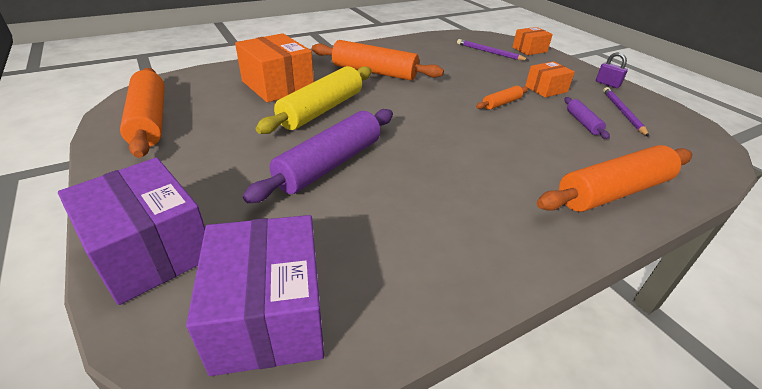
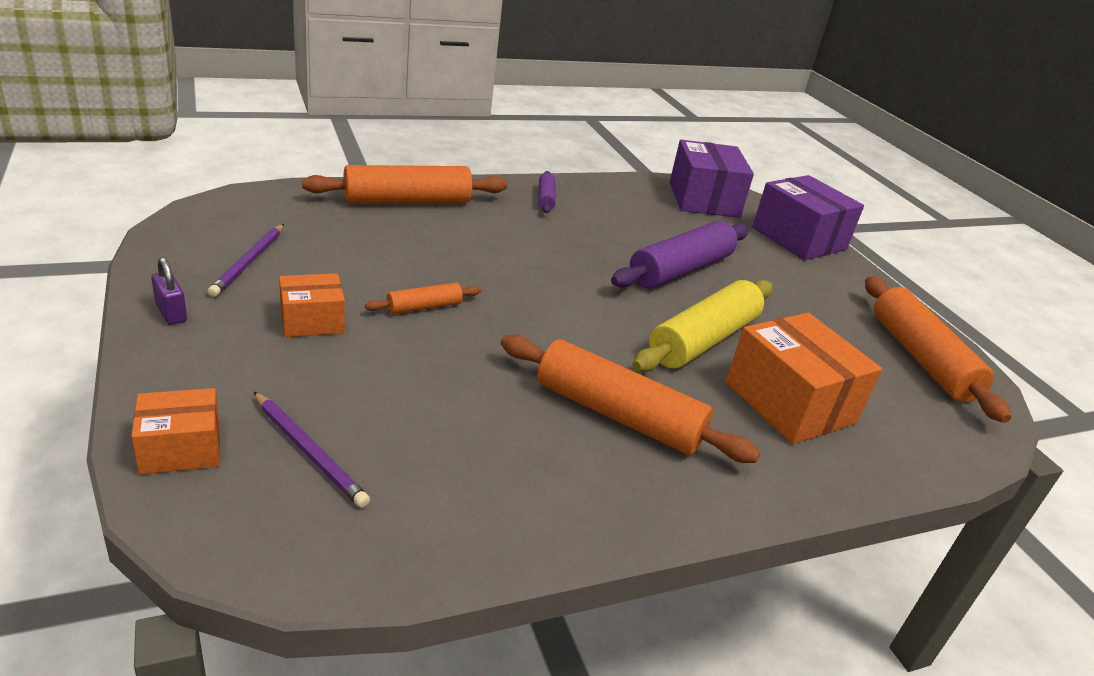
camera: 175 degrees left, 5 degrees down
(582, 123) = (336, 260): purple rolling pin -> purple rolling pin (546, 199)

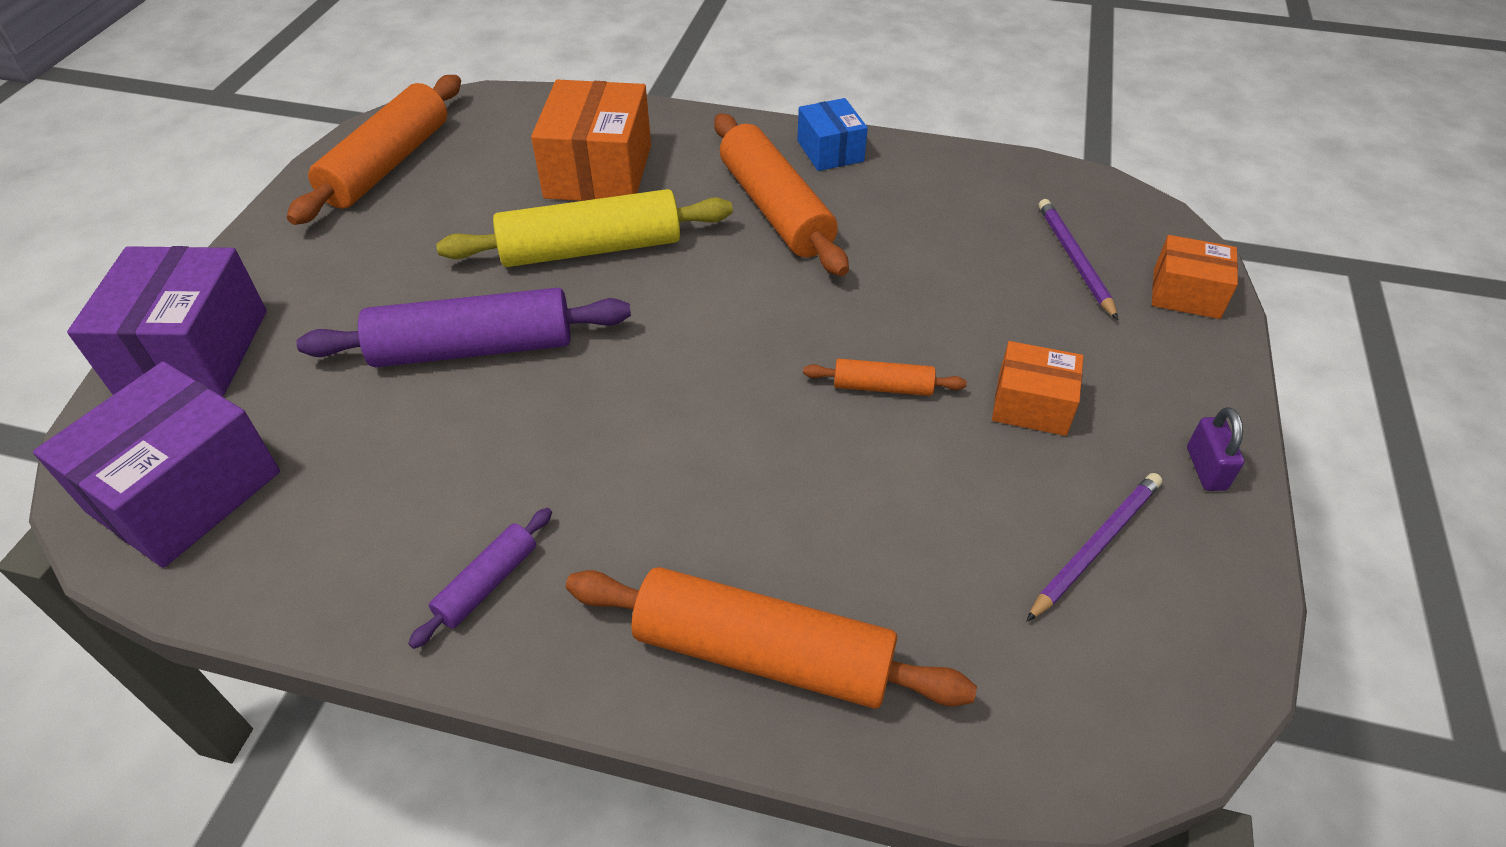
camera: 140 degrees left, 15 degrees up
(636, 503) = (830, 151): none -> blue box

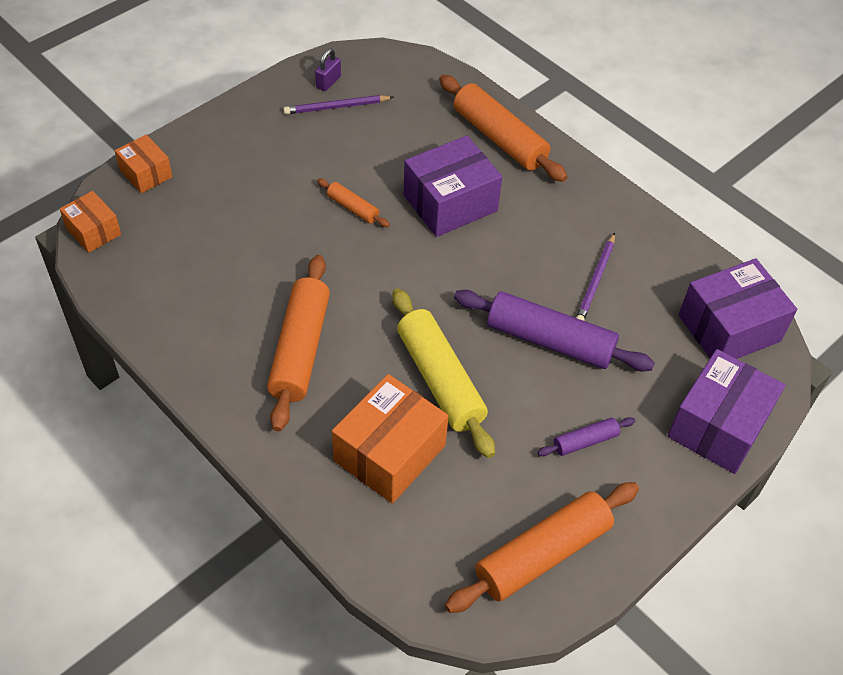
camera: 150 degrees left, 5 degrees up
(487, 583) = (596, 214): purple rolling pin -> purple rolling pin (585, 441)
(591, 249) = (440, 380): yellow rolling pin -> yellow rolling pin turned 45 degrees clockwise
(750, 470) = (450, 203): none -> purple box
(830, 151) = (215, 381): blue box -> none
(1031, 405) = (293, 165): orange box -> orange box (93, 231)
(1074, 260) = (173, 220): purple pencil -> purple pencil (596, 281)
(1205, 469) = (255, 107): purple padlock -> purple padlock (328, 82)

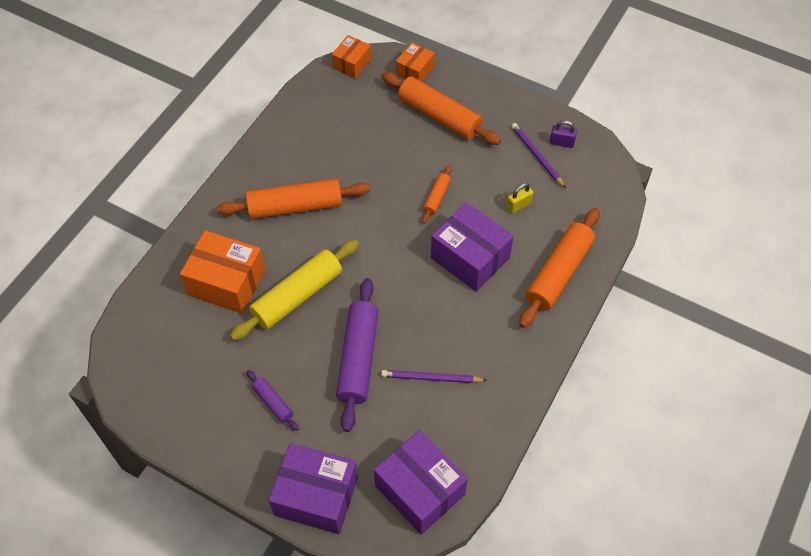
camera: 75 degrees right, 5 degrees up
(397, 142) = (518, 205): none -> yellow padlock
(543, 554) = (171, 395): orange rolling pin -> orange rolling pin (439, 116)

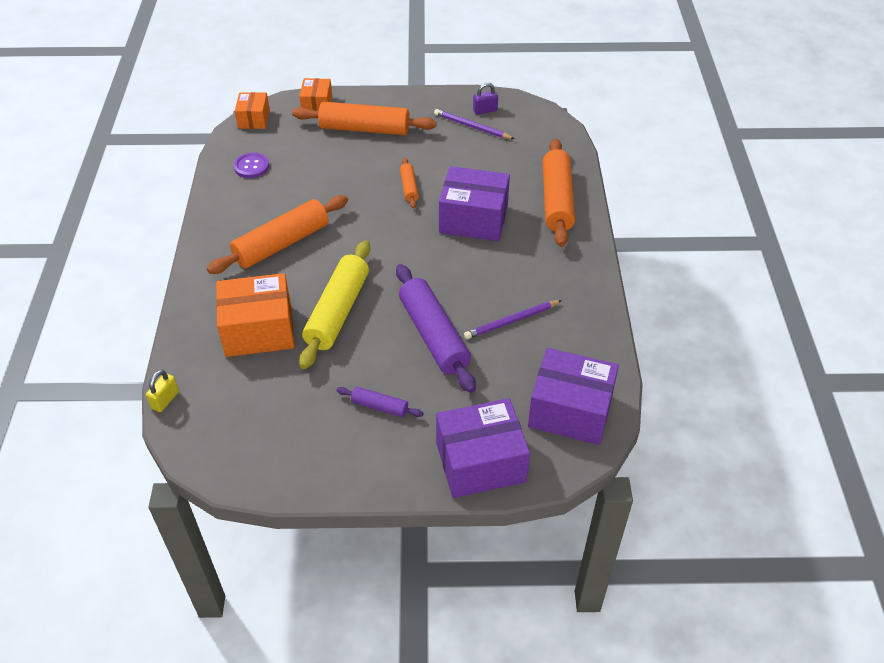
camera: 30 degrees left, 10 degrees down
(319, 114) = (251, 166): none -> purple button
(518, 205) = (484, 166): yellow padlock -> yellow padlock (165, 400)

